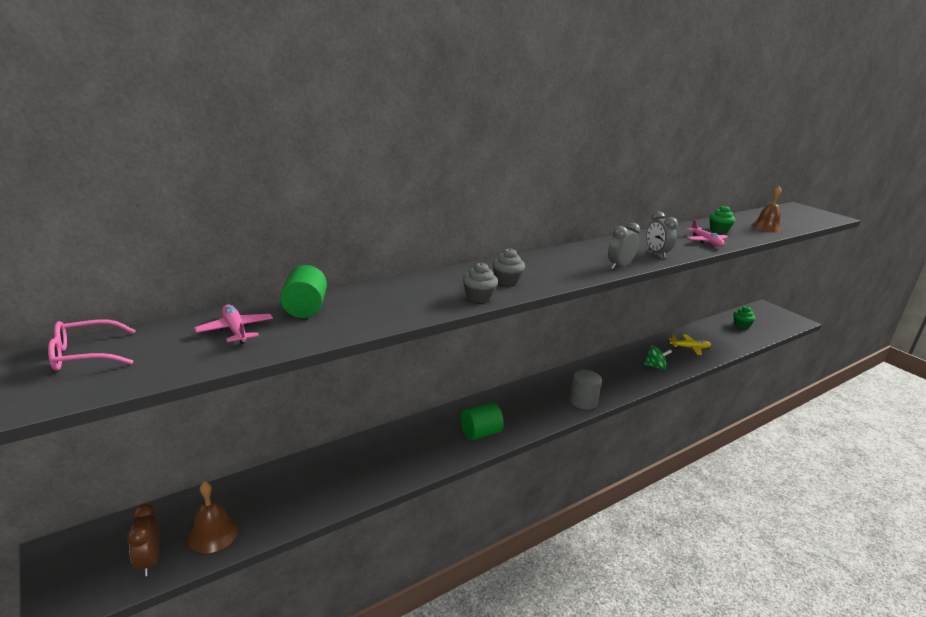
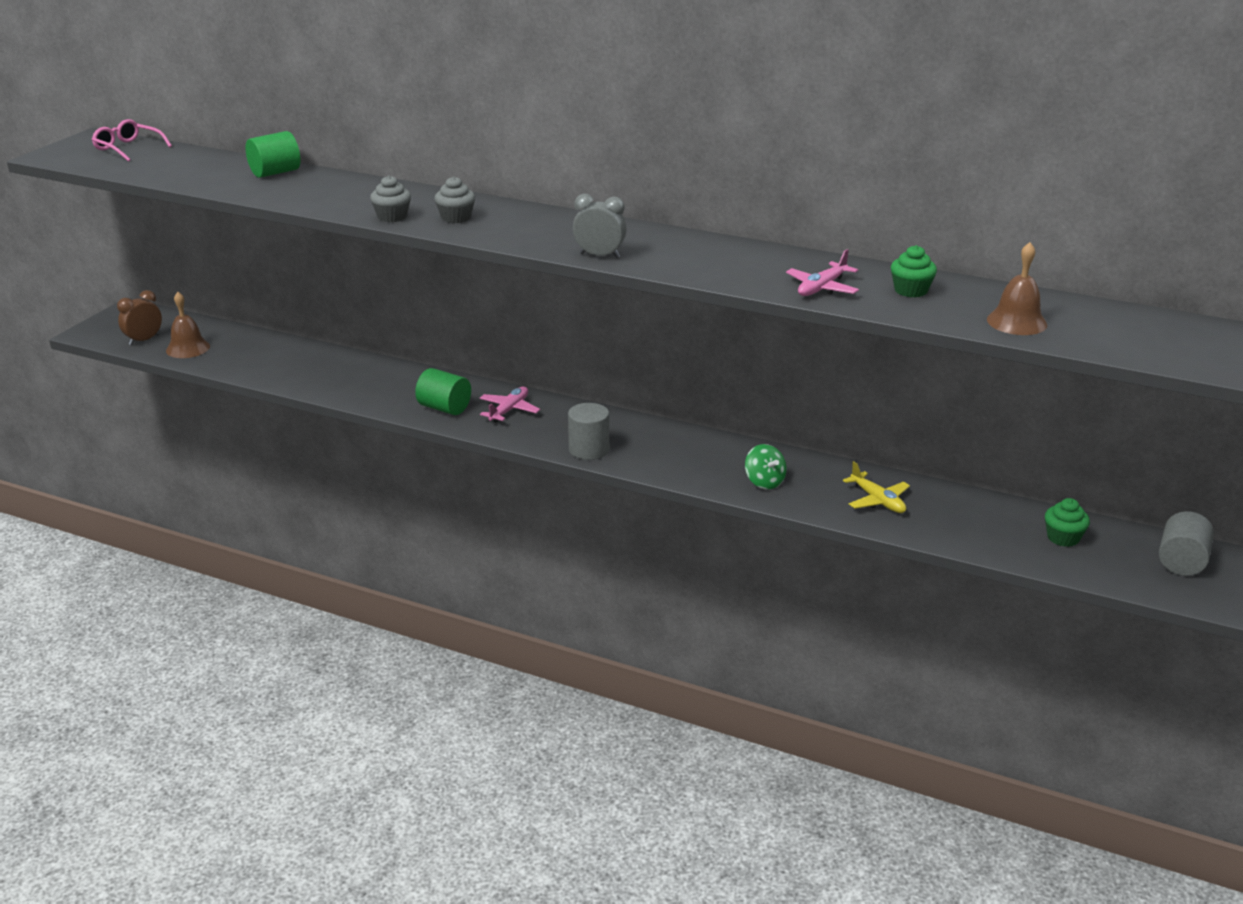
camera: 60 degrees right, 5 degrees up
(235, 330) = (209, 167): pink plane -> pink plane (509, 410)
(657, 254) = (694, 267): grey clock -> none
(768, 314) = (1181, 562): none -> grey cylinder

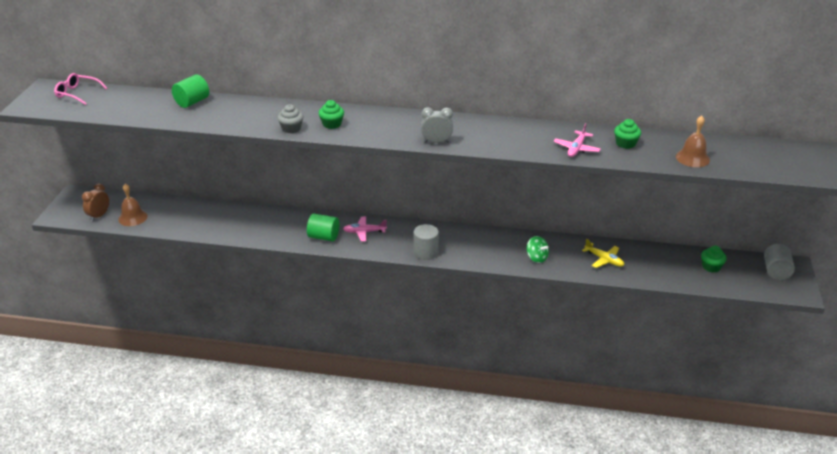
camera: 15 degrees left, 5 degrees up
(456, 218) = (332, 124): grey cupcake -> green cupcake
(509, 410) = (364, 232): pink plane -> pink plane turned 105 degrees counterclockwise

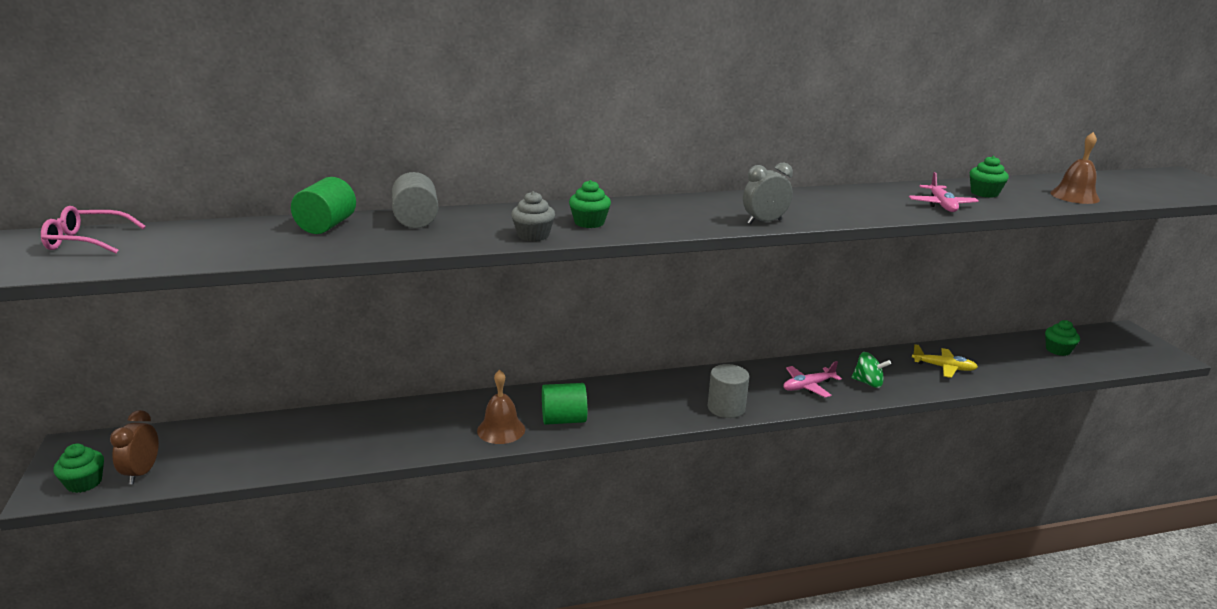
camera: 25 degrees left, 10 degrees down
(72, 215) = (84, 483): none -> green cupcake
(132, 218) = (212, 461): brown bell -> brown bell (501, 430)
(364, 232) = (617, 400): pink plane -> pink plane (808, 386)
(776, 271) = (1121, 341): grey cylinder -> grey cylinder (416, 220)

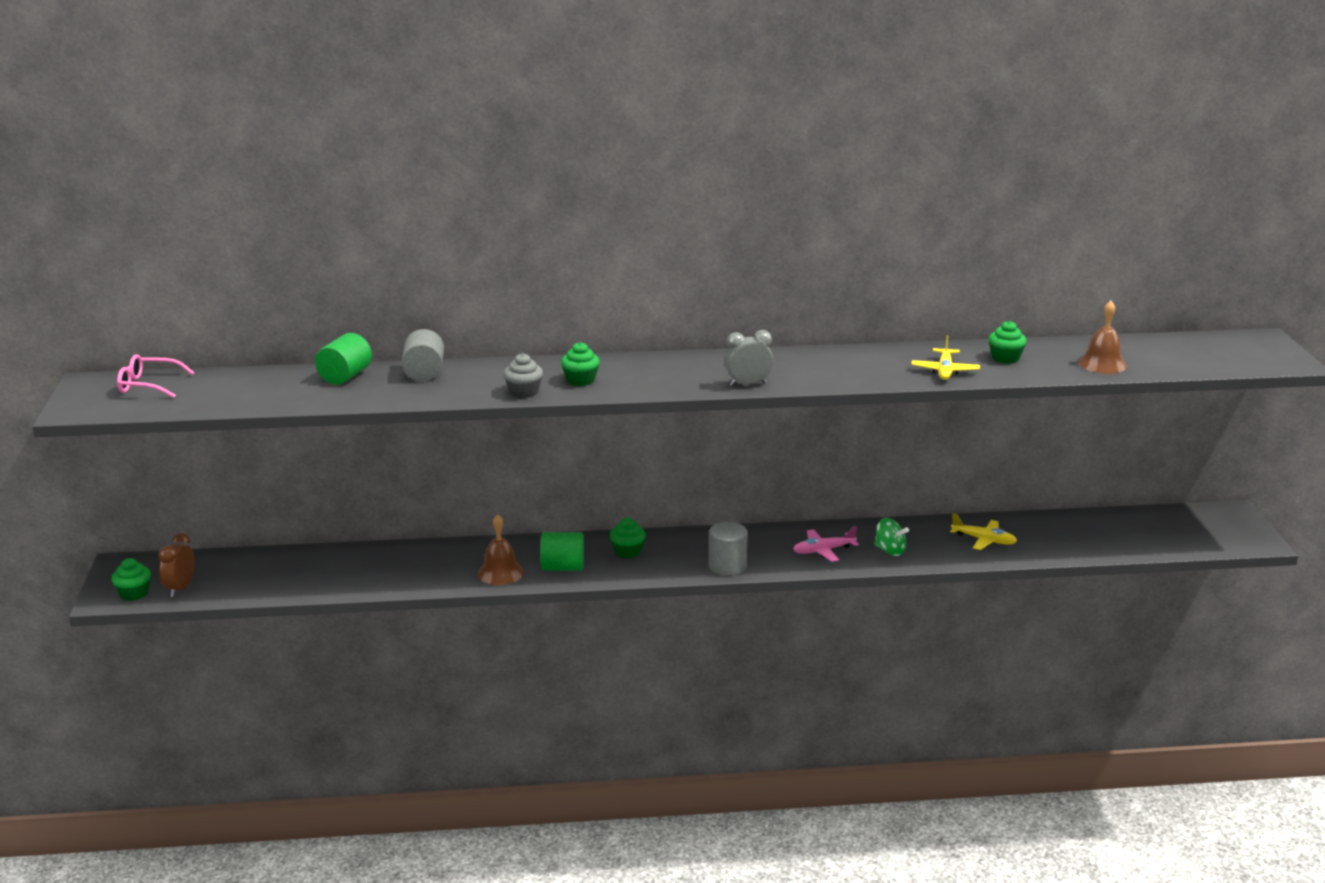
camera: 10 degrees right, 0 degrees up
(941, 205) = (945, 371): pink plane -> yellow plane
(1058, 350) = (1130, 529): green cupcake -> green cupcake (627, 551)

